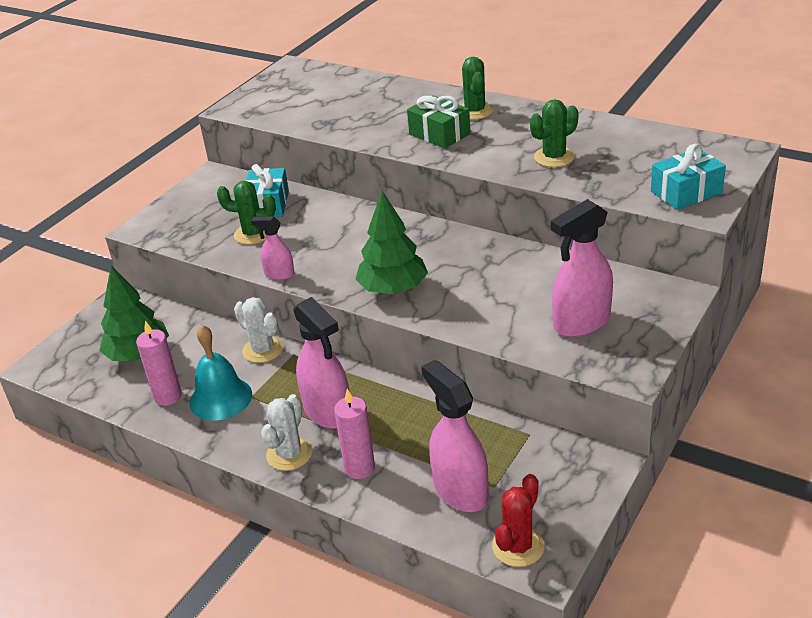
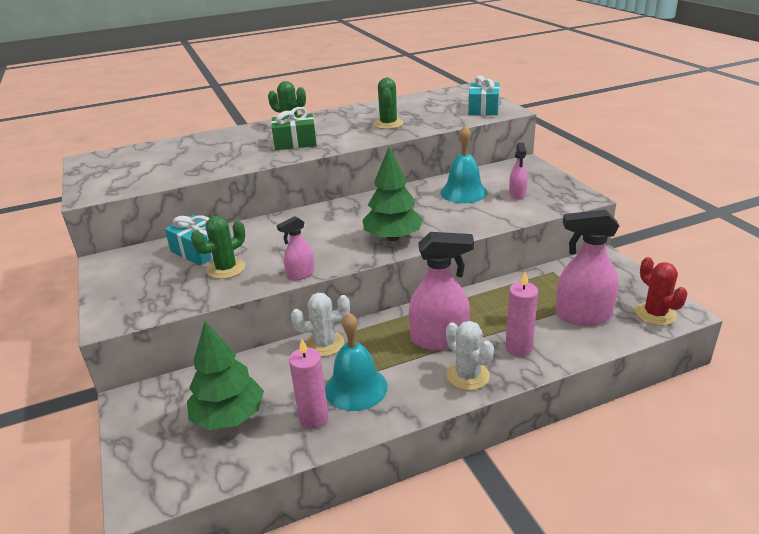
camera: 55 degrees left, 5 degrees down
(542, 285) = (463, 192): none -> turquoise bell
(581, 322) = (517, 194): pink spray bottle -> pink spray bottle, size x0.54

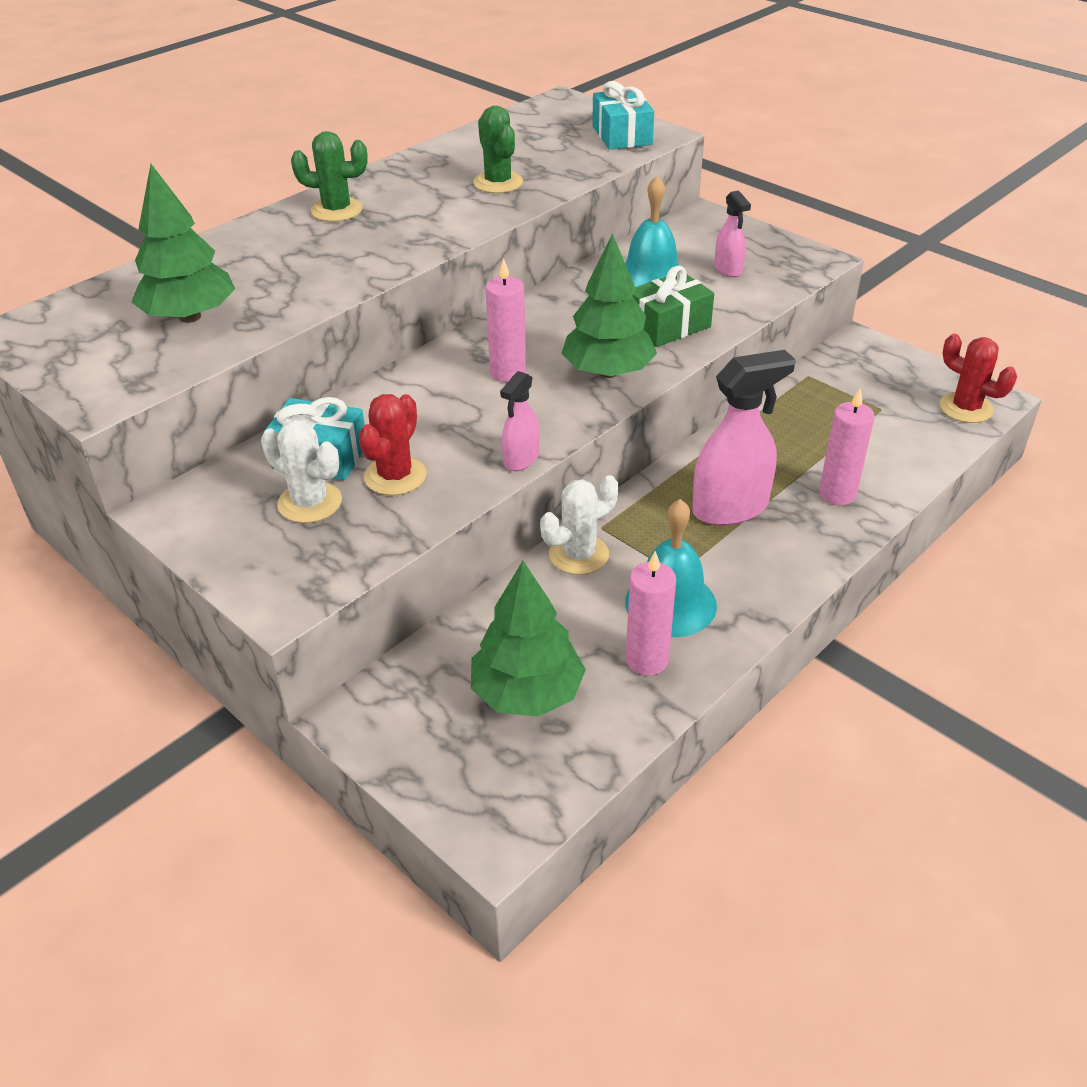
camera: 25 degrees left, 10 degrees up
(169, 164) = (190, 317): none -> green tree
(226, 269) = (395, 476): green cactus -> red cactus
(295, 142) = (375, 239): green gift -> green gift (668, 325)
(336, 227) = (508, 372): none -> pink candle
(468, 376) = (801, 547): white cactus -> white cactus (310, 503)
(582, 315) = (884, 430): pink spray bottle -> none

